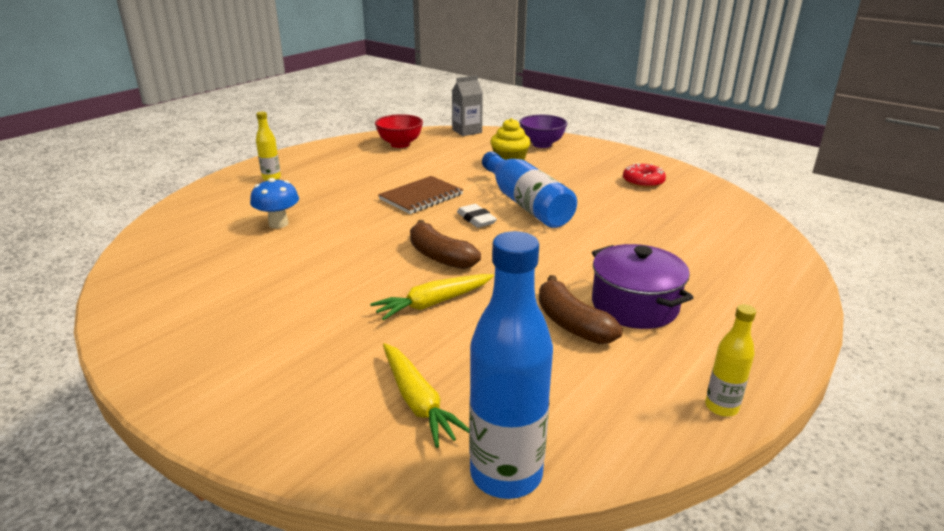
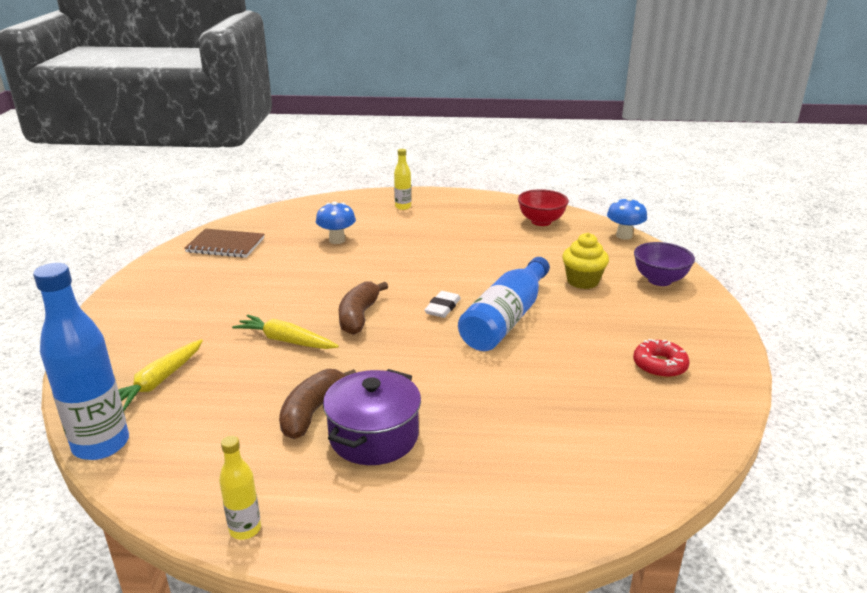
camera: 55 degrees right, 0 degrees up
(421, 197) = (451, 270): brown notebook -> brown notebook (225, 245)
(467, 131) = (624, 236): grey carton -> blue mushroom

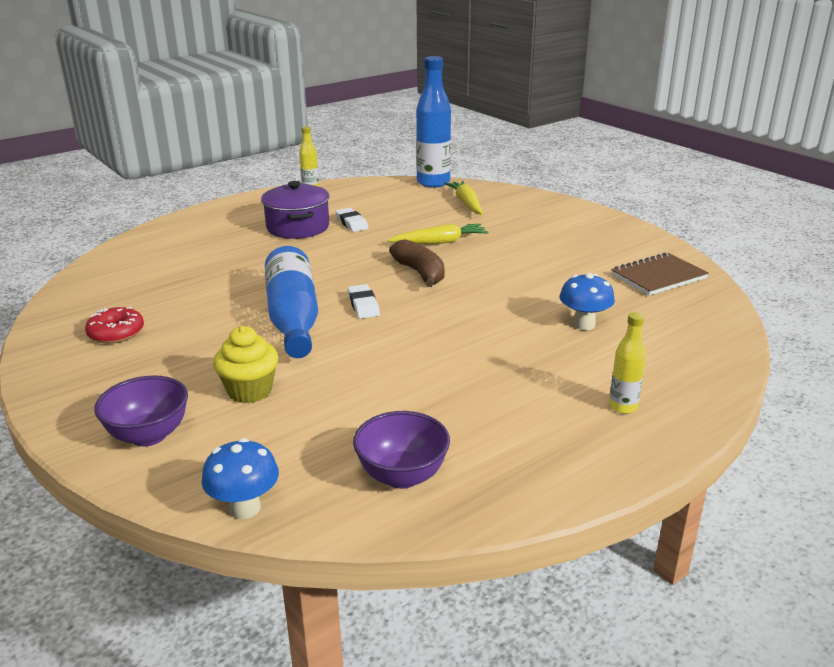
camera: 140 degrees right, 0 degrees up
(312, 412) = (351, 223): brown banana -> white eraser
(541, 222) = (402, 476): red bowl -> purple bowl

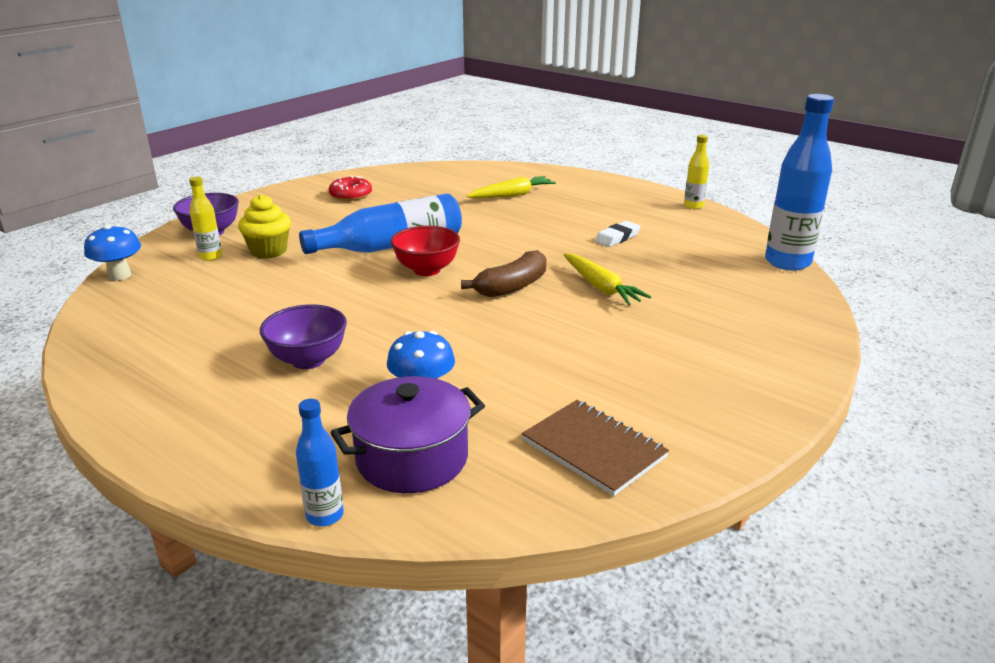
camera: 75 degrees right, 0 degrees up
(298, 227) = (586, 217): purple pot -> purple pot (412, 458)
(363, 305) = (427, 270): white eraser -> red bowl
(402, 476) = (142, 323): purple bowl -> purple bowl (308, 360)
(466, 203) = (737, 289): yellow carrot -> yellow carrot (512, 195)
(623, 407) = (239, 426): yellow bottle -> yellow bottle (210, 257)
(736, 370) = (325, 515): none -> blue bottle

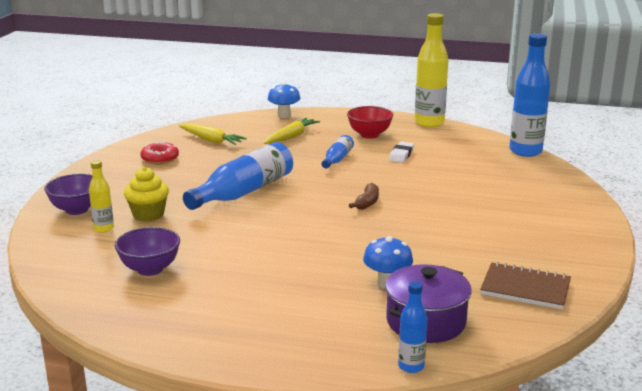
camera: 25 degrees left, 5 degrees down
(119, 275) = (42, 259): blue mushroom -> blue mushroom (284, 115)
(308, 360) = (282, 282): purple bowl -> purple bowl (150, 269)
(427, 270) = (292, 204): red bowl -> red bowl (369, 135)
(512, 286) = (367, 203): brown banana -> brown banana, size x0.66
(535, 229) = (337, 159): none -> blue bottle
(601, 287) = (427, 191): yellow carrot -> yellow carrot (211, 140)
(693, 206) = (429, 123): yellow bottle -> yellow bottle, size x1.98

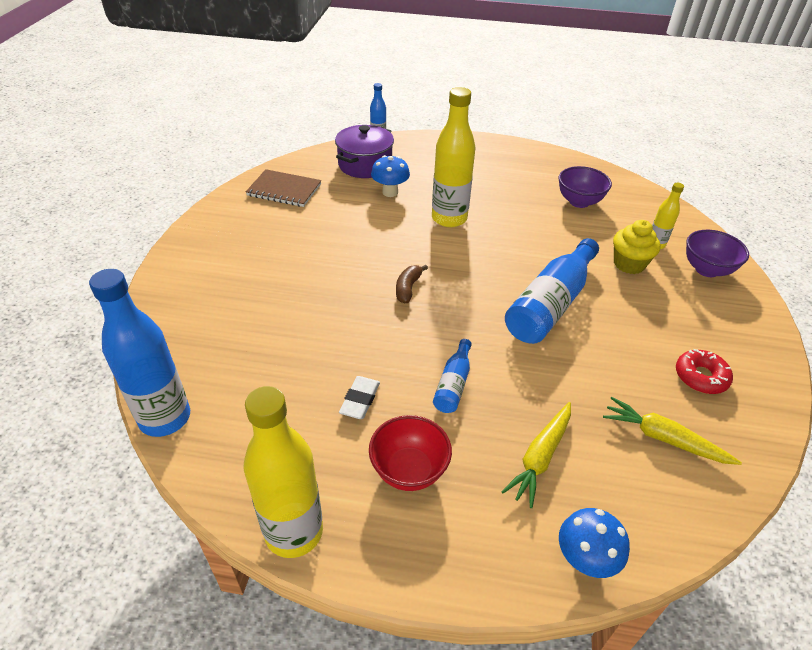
camera: 175 degrees right, 20 degrees up
(317, 254) = (449, 218): none -> yellow bottle

